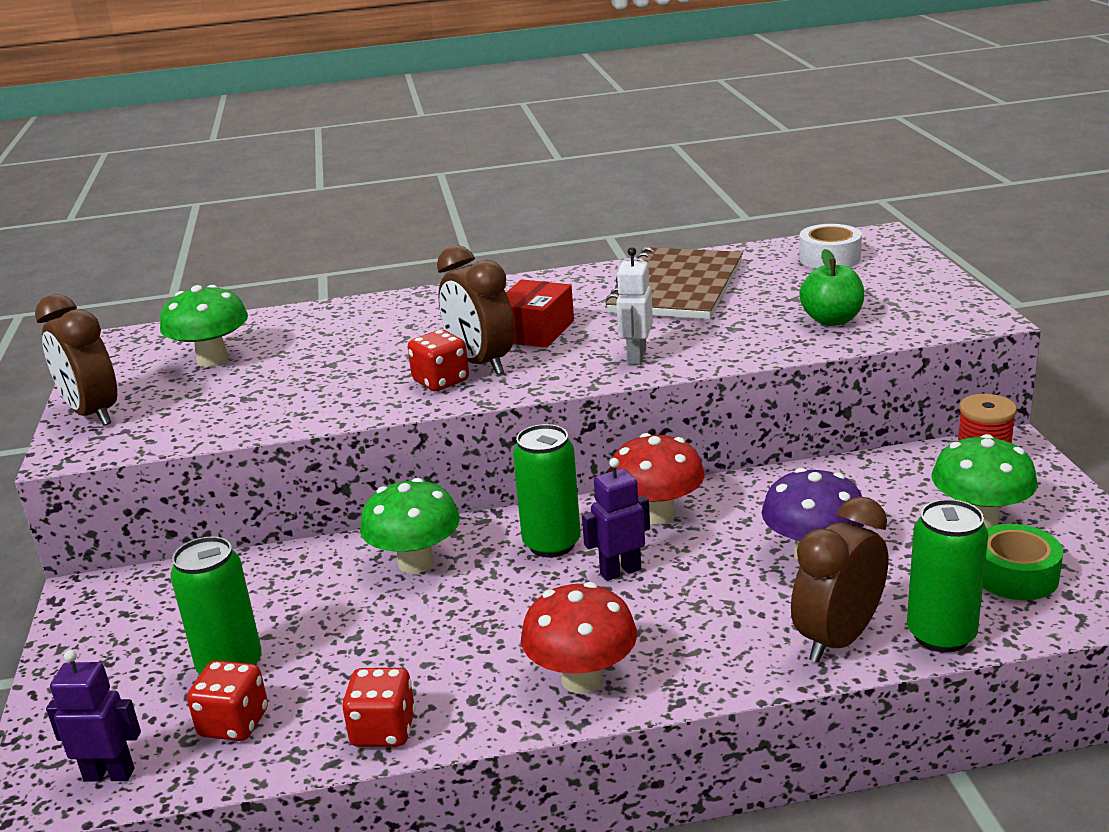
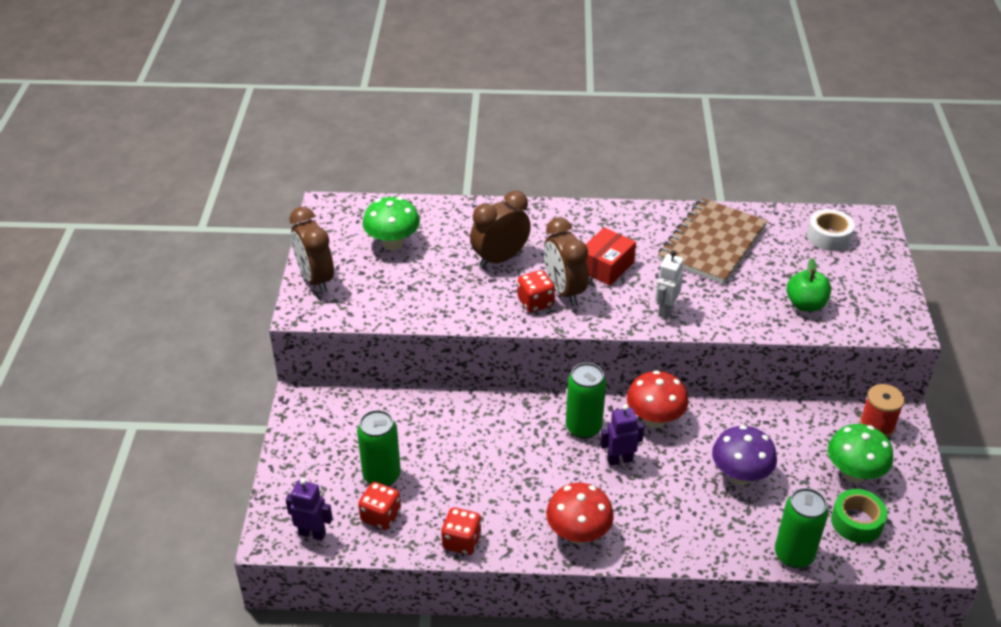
camera: 10 degrees right, 15 degrees up
(416, 563) = (498, 422): green mushroom -> none
(837, 639) = (732, 542): brown clock -> brown clock (500, 258)

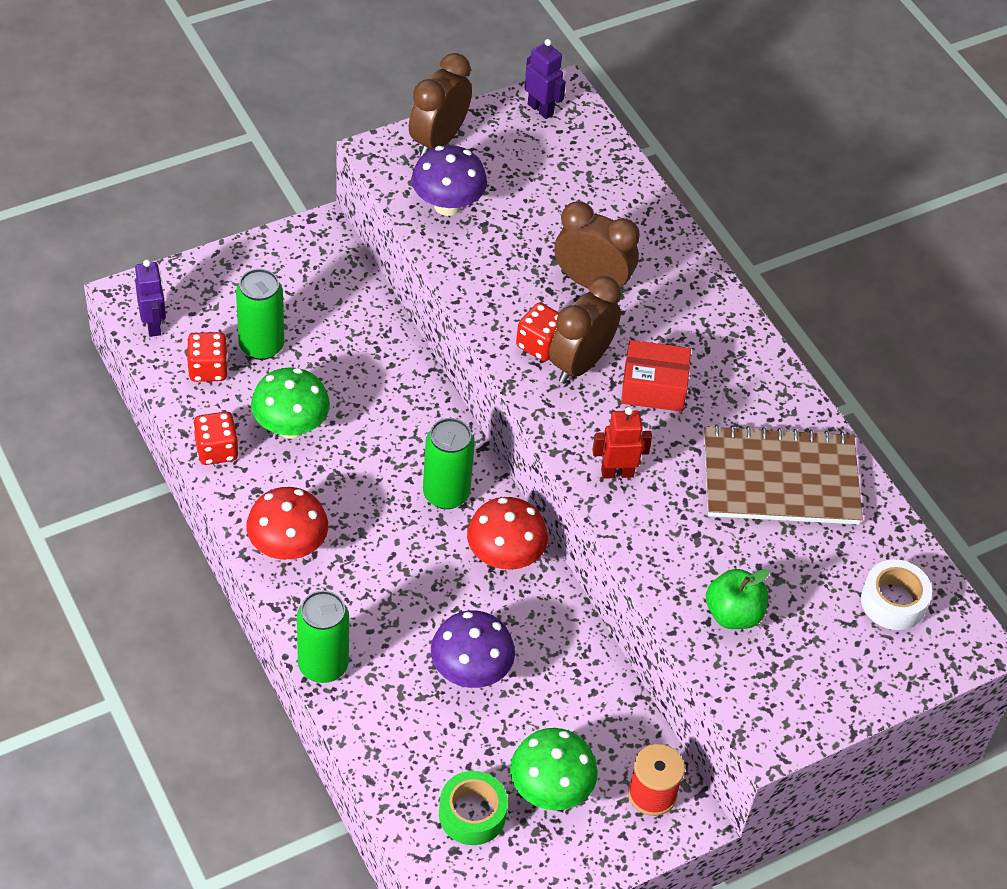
camera: 55 degrees right, 10 degrees up
(378, 298) = (447, 205): none -> purple mushroom
(392, 243) = (544, 178): green mushroom -> green mushroom (291, 427)
(620, 460) = (419, 546): purple robot -> purple robot (540, 109)
(665, 310) = (617, 472): white robot -> red robot
(794, 555) = (382, 763): green can -> green can (323, 665)

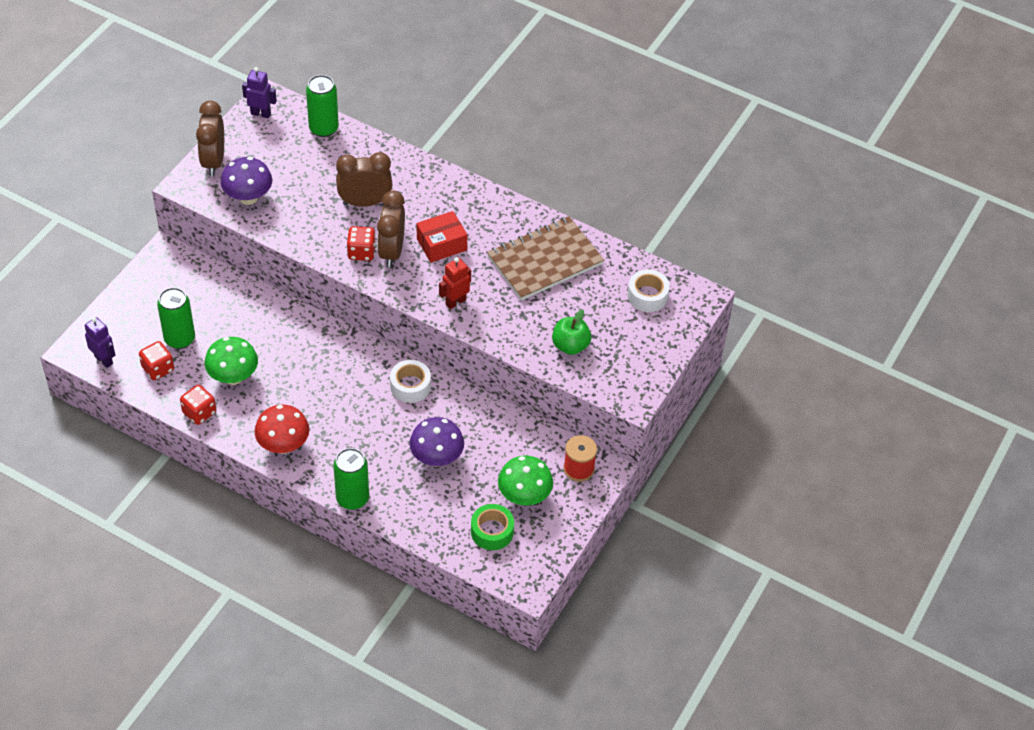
camera: 30 degrees left, 0 degrees up
(446, 494) = (352, 368): green can -> green can (323, 128)
(504, 557) = (410, 386): red mushroom -> white tape

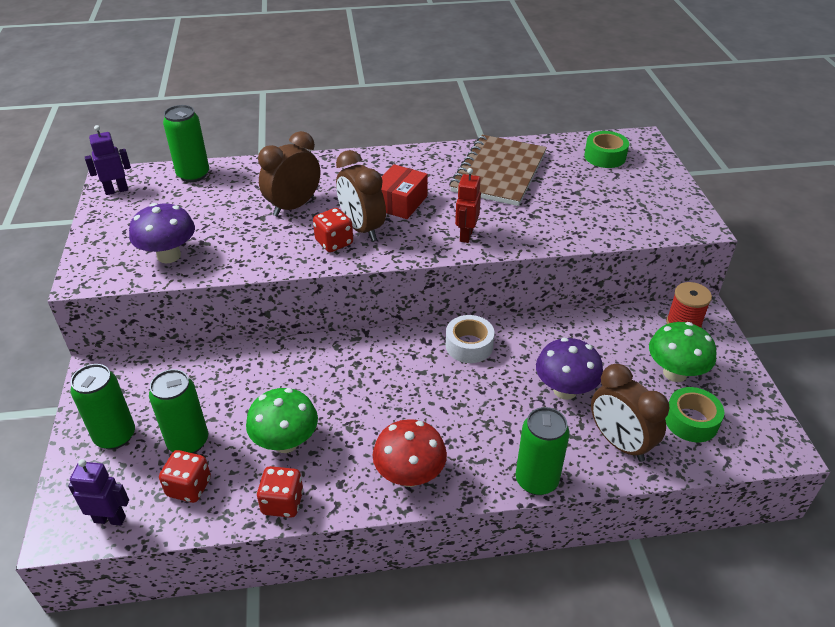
camera: 35 degrees left, 10 degrees down
(143, 308) = (115, 436): none -> green can
(213, 161) = (100, 245): brown clock -> brown clock (619, 443)
(570, 346) = (599, 216): green apple -> none
(647, 296) = (605, 156): white tape -> green tape

